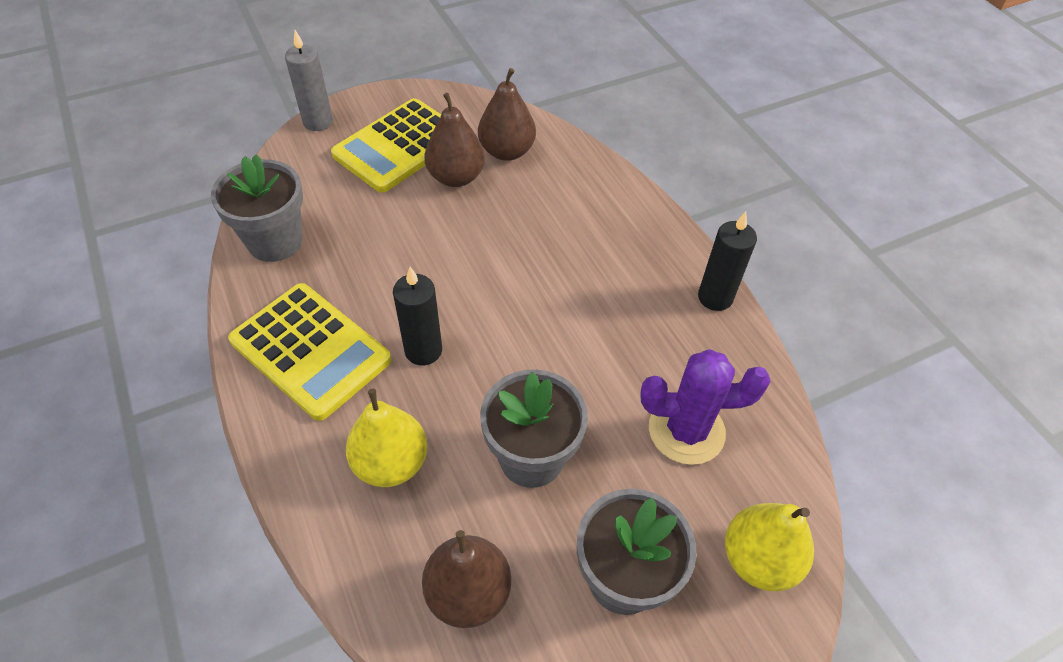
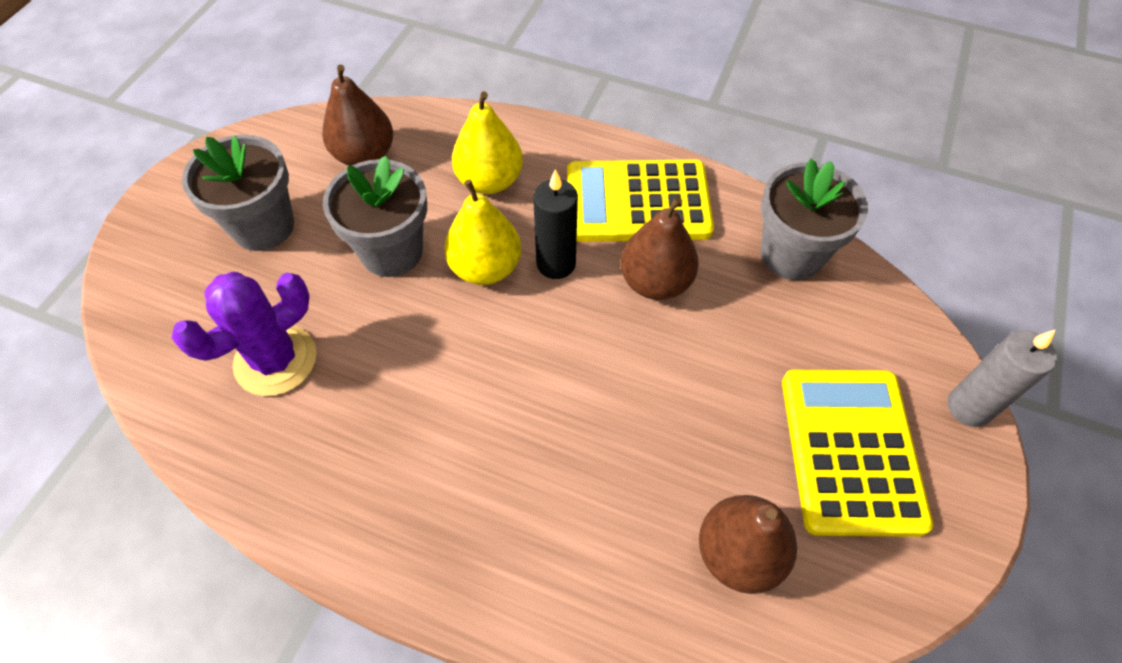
camera: 140 degrees right, 5 degrees up
(456, 177) = (743, 461): brown pear -> brown pear (655, 282)
(715, 297) = (327, 532): black candle -> none
(758, 559) = (162, 303): yellow pear -> yellow pear (485, 268)

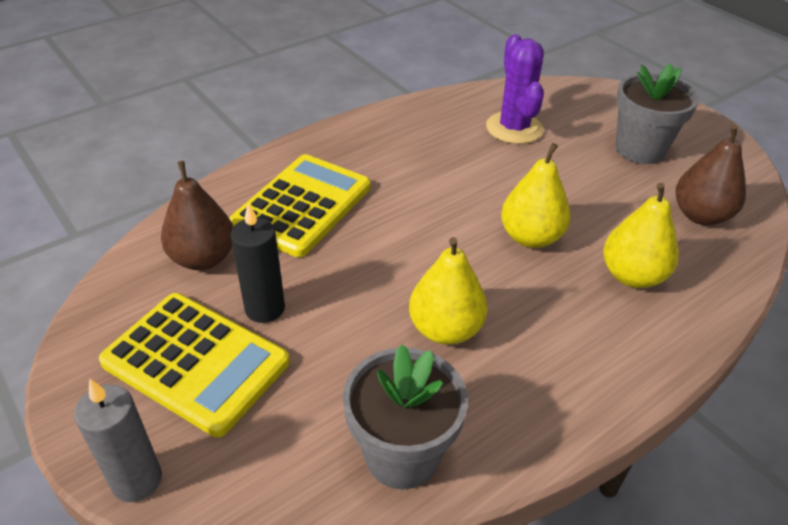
camera: 120 degrees right, 15 degrees down
(392, 251) = (578, 197): grey flower pot -> none
(556, 264) = (508, 277): black candle -> black candle (265, 308)
(637, 202) = (548, 366): yellow calculator -> yellow calculator (302, 205)
(655, 282) = (445, 329): brown pear -> yellow pear

